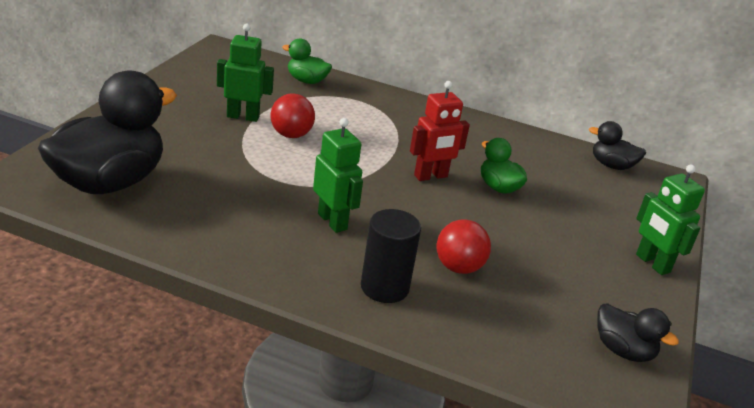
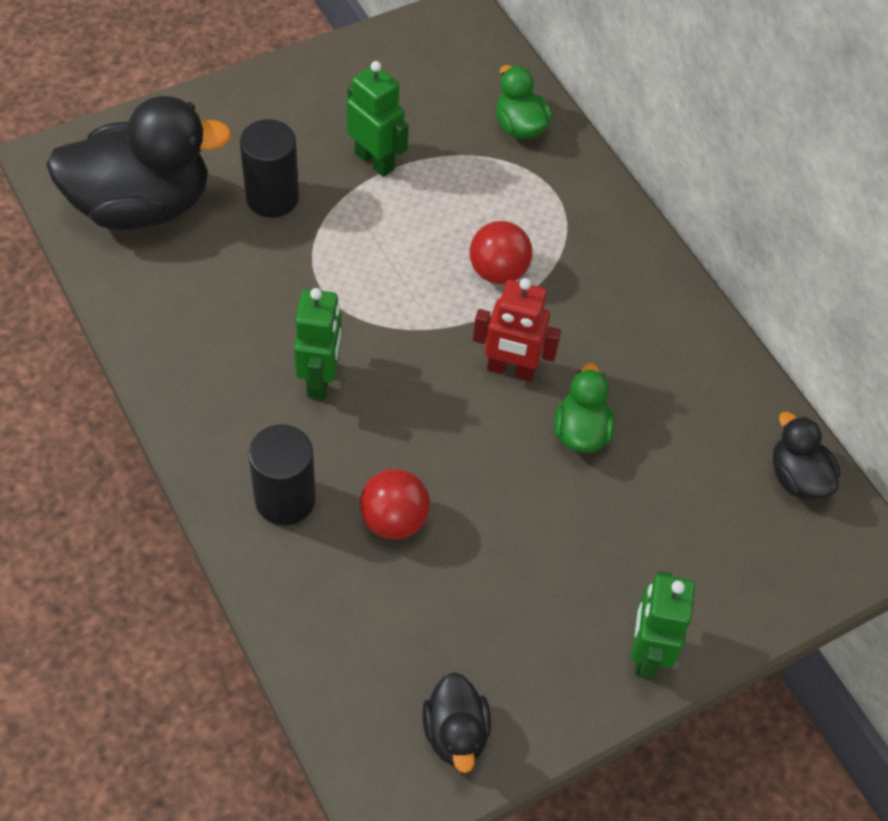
camera: 40 degrees right, 25 degrees up
(198, 151) = (272, 197): none -> black cylinder
(291, 135) = (404, 219): red ball -> red ball (498, 271)

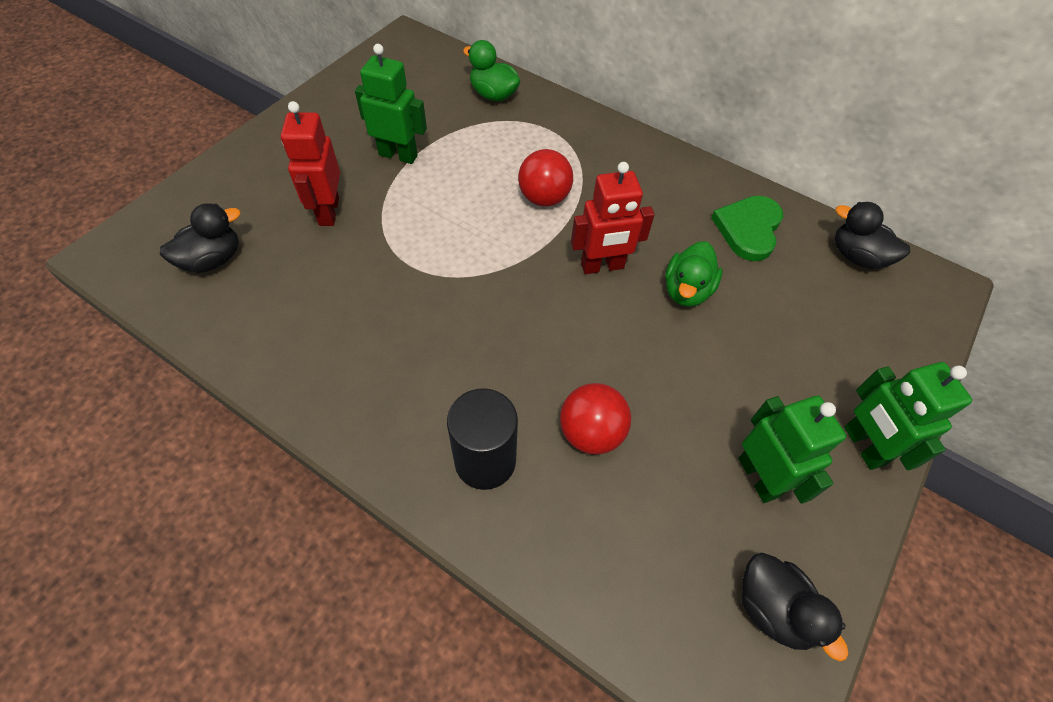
camera: 25 degrees left, 0 degrees up
(142, 205) = (213, 260): black duck -> black duck, size x0.48
(272, 197) = (328, 211): black cylinder -> red robot
(320, 379) = (454, 339): green robot -> green robot (759, 477)
(581, 431) = (686, 290): green duck -> green duck turned 135 degrees counterclockwise
(698, 397) = (748, 229): none -> green heart

